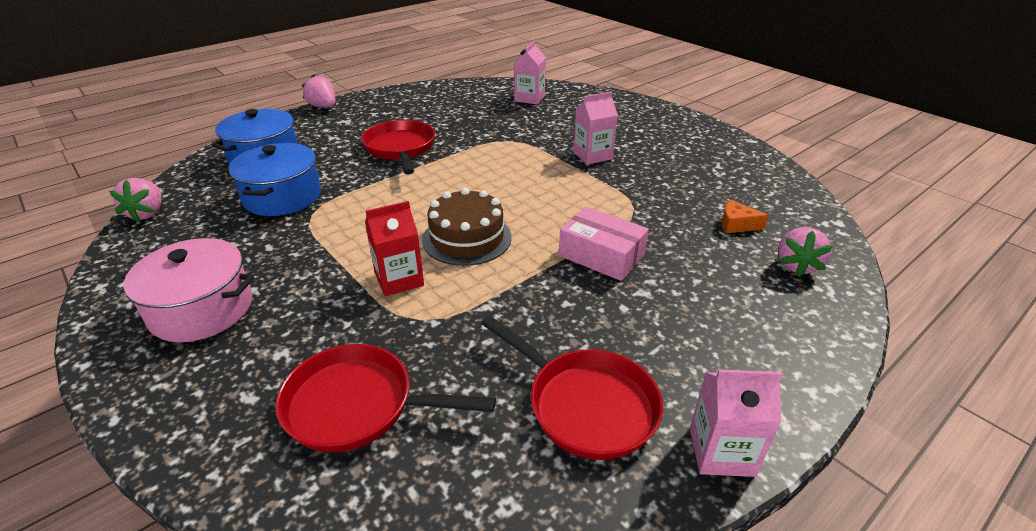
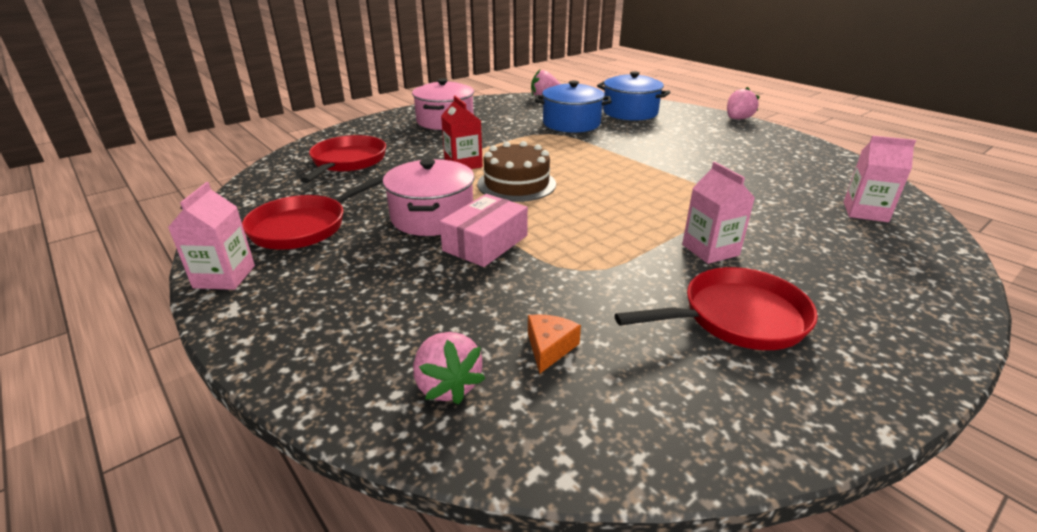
camera: 90 degrees right, 5 degrees down
(400, 148) = (670, 152): red pan -> red pan (736, 318)
(549, 293) = (432, 217): none -> pink pot
(797, 265) = (447, 385): pink strawberry -> pink strawberry turned 135 degrees counterclockwise

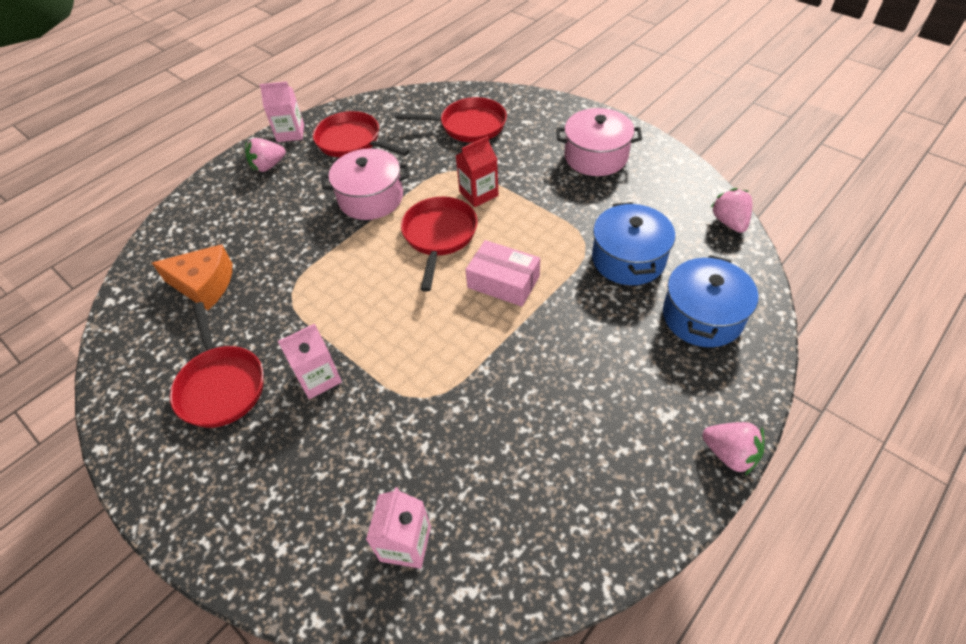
camera: 85 degrees right, 20 degrees up
(447, 385) = (180, 247): pink strawberry -> pink strawberry (268, 166)
(485, 243) = (330, 235): pink box -> pink box (503, 282)
(516, 184) = (439, 236): brown cake -> red pan
(549, 348) = (204, 284): orange cheese -> orange cheese, size x1.86

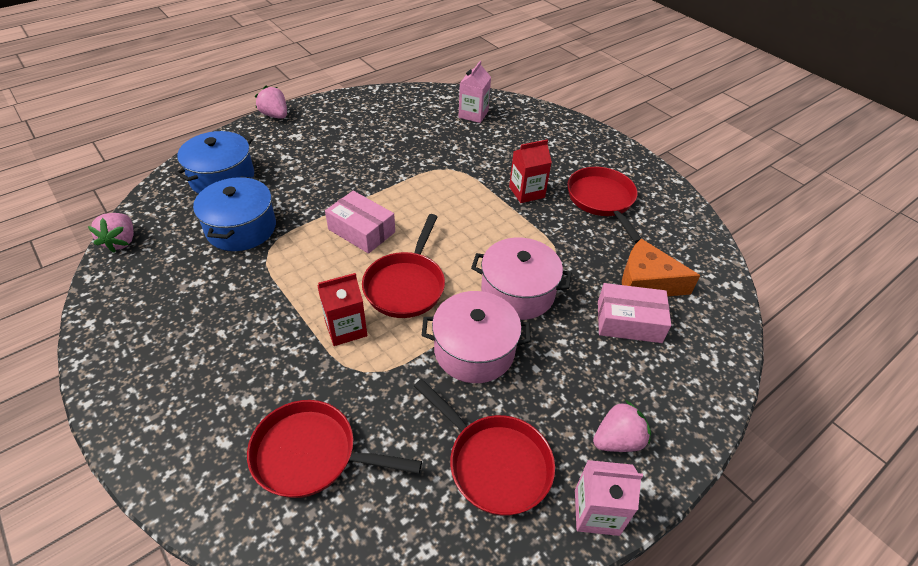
camera: 175 degrees left, 5 degrees down
(234, 244) = (629, 321): none -> pink box
(318, 378) = (526, 192): pink carton -> red carton
(596, 156) = (178, 351): pink pot -> pink pot (517, 292)

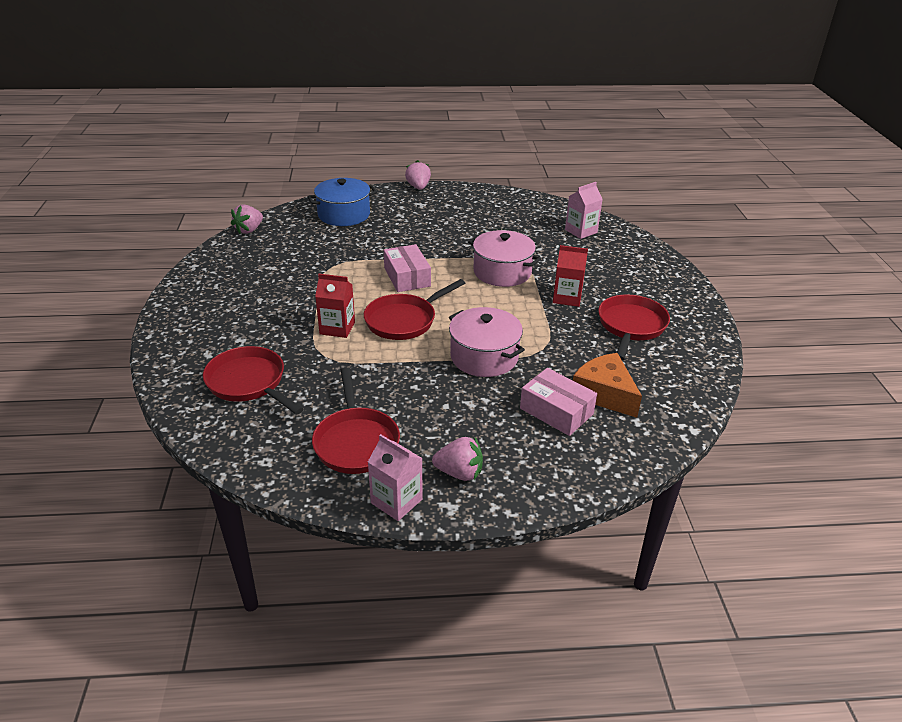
camera: 35 degrees right, 10 degrees down
(241, 228) = (327, 247): blue pot -> none
(474, 350) = (411, 376): pink pot -> pink pot (502, 272)

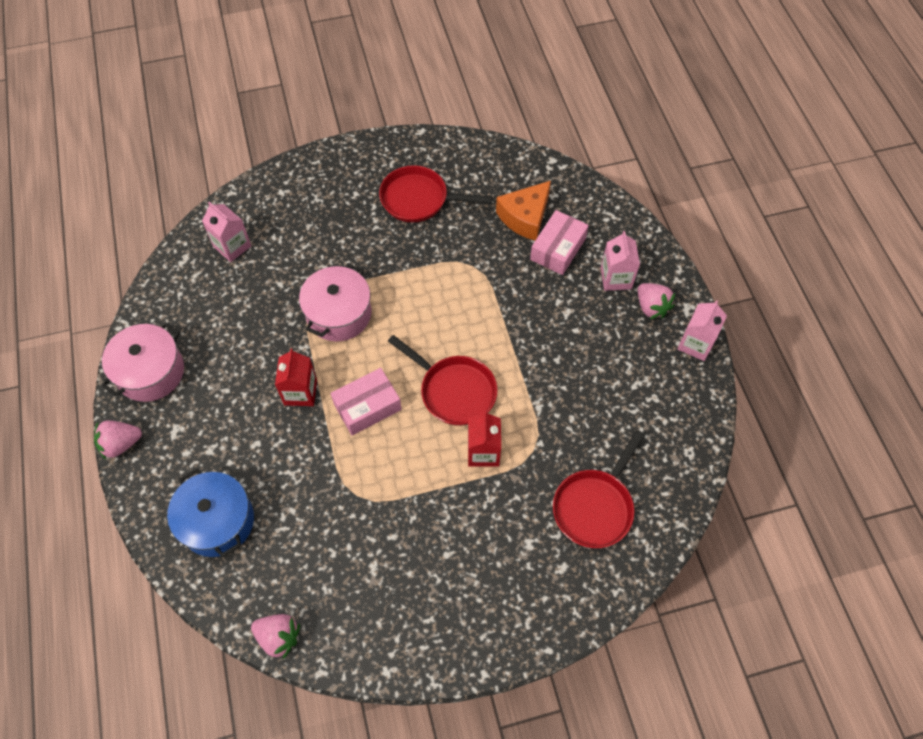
camera: 100 degrees left, 25 degrees up
(356, 441) = (643, 389): red pan -> none
(459, 473) = (651, 307): pink strawberry -> pink strawberry turned 150 degrees clockwise
(484, 357) = (497, 310): pink pot -> pink pot (150, 372)
(507, 450) = (616, 278): none -> pink carton
(567, 298) = (379, 251): red carton -> red carton (300, 392)

